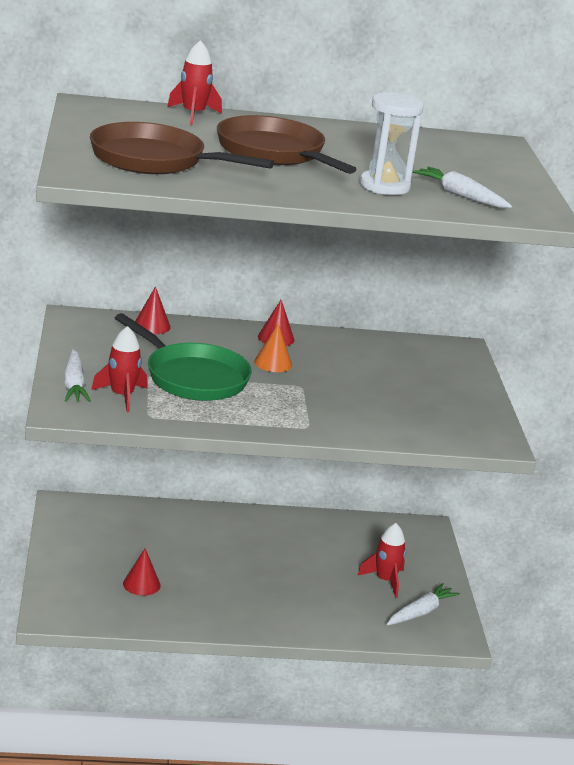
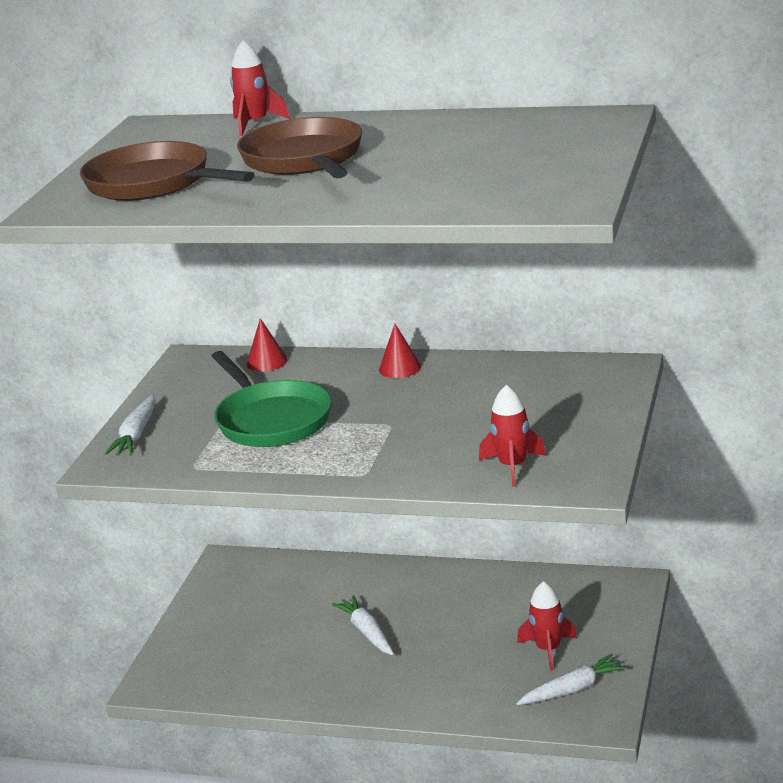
camera: 25 degrees right, 0 degrees up
(122, 396) = (178, 445): red rocket -> red rocket (512, 467)
(141, 584) = (263, 652): red cone -> none
(273, 363) = (376, 398): orange cone -> none
(384, 186) = (399, 188): white hourglass -> none
(460, 196) = (486, 190): white carrot -> white carrot (367, 632)

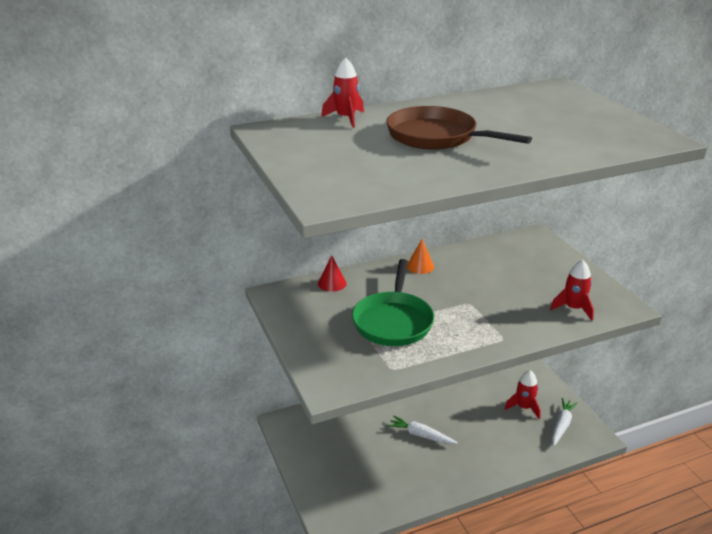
camera: 40 degrees left, 5 degrees up
(136, 434) = (318, 358): white carrot -> none
(154, 183) = (364, 170): brown pan -> none
(271, 420) = (393, 321): green pan -> green pan turned 75 degrees clockwise
(400, 368) = (420, 266): red cone -> orange cone

